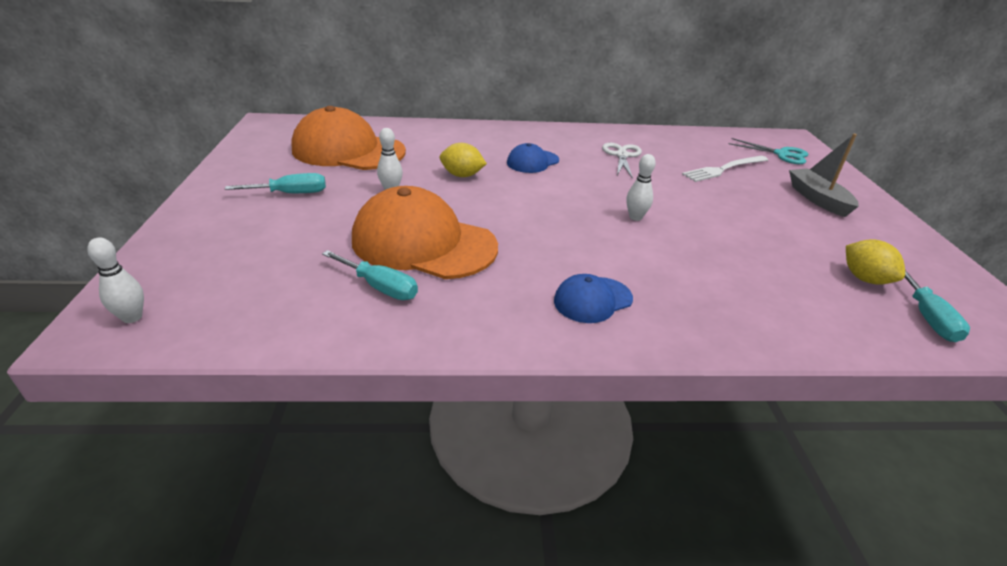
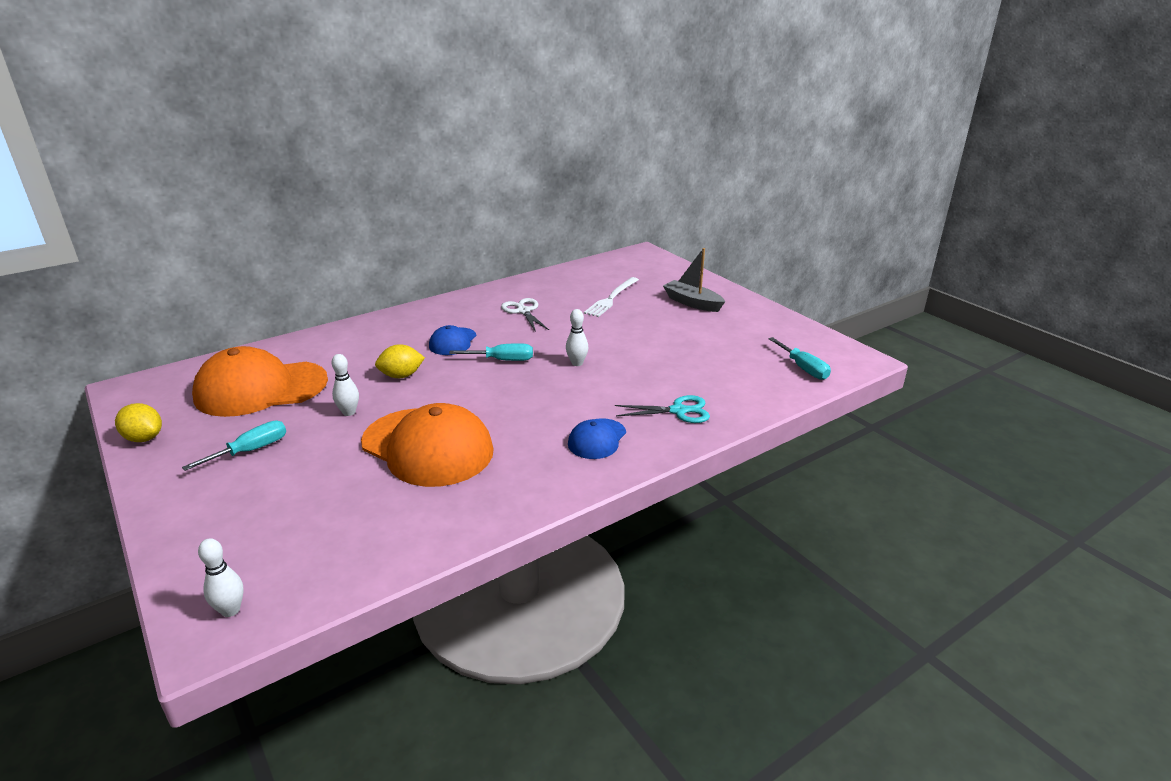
camera: 30 degrees left, 5 degrees down
(380, 287) = (428, 495): turquoise screwdriver -> turquoise screwdriver (502, 360)
(423, 243) = (427, 447): orange cap -> orange cap turned 135 degrees counterclockwise
(781, 154) = (644, 271): turquoise scissors -> turquoise scissors (678, 411)
(864, 279) = (756, 355): yellow lemon -> yellow lemon (144, 438)

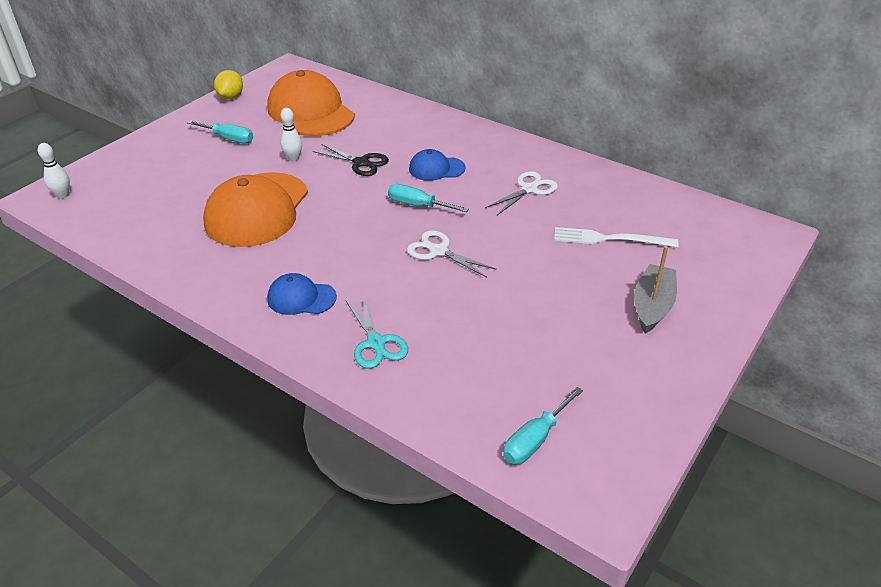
camera: 70 degrees right, 10 degrees up
(401, 376) = (361, 163): yellow lemon -> black scissors
(502, 360) = (418, 205): turquoise screwdriver -> turquoise screwdriver turned 135 degrees clockwise
(577, 363) = (438, 251): white bowling pin -> white scissors

